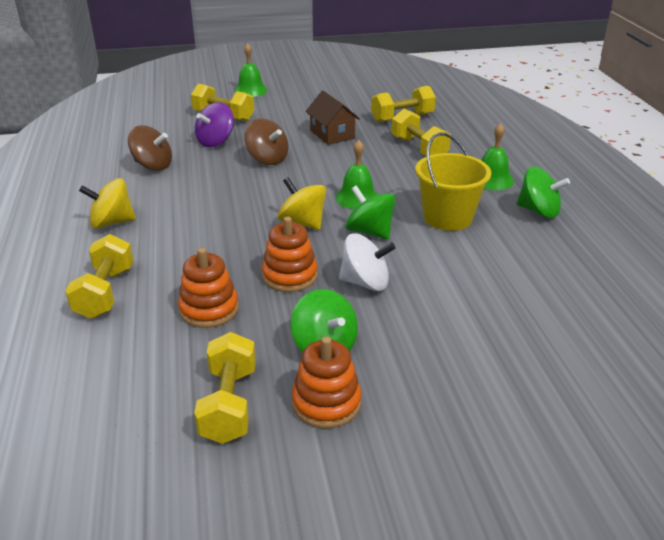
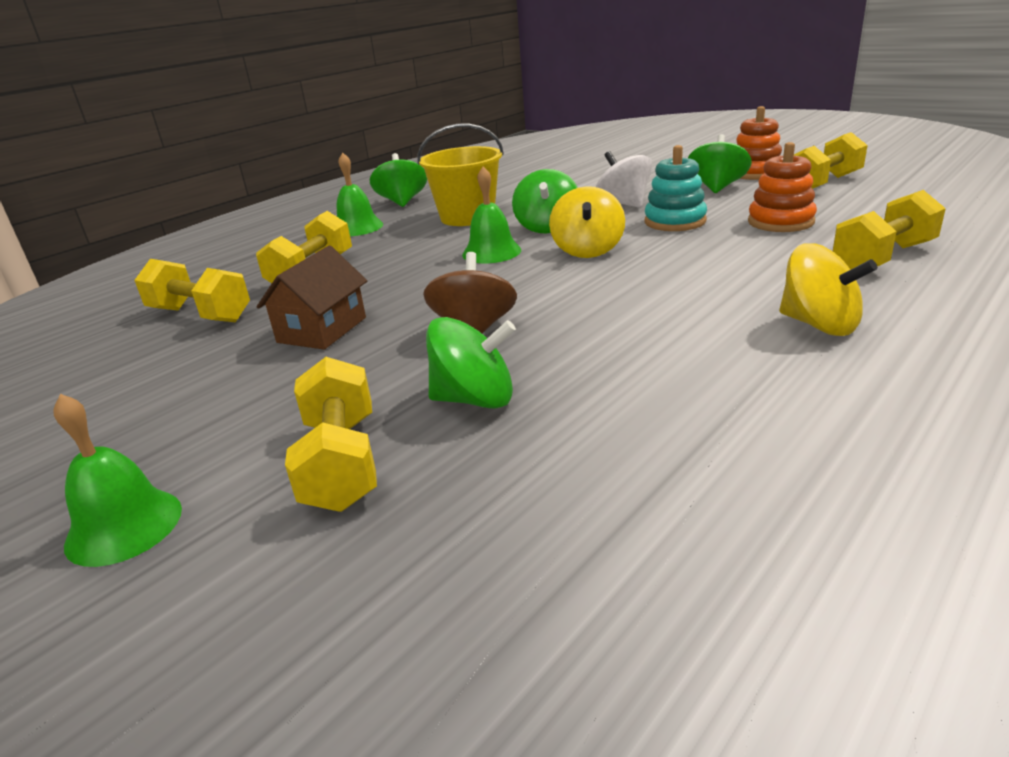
camera: 125 degrees left, 5 degrees down
(153, 165) = (650, 398): brown spinning top -> none
(215, 141) = (475, 399): purple spinning top -> green spinning top
(290, 276) = (675, 221): orange stacking toy -> turquoise stacking toy

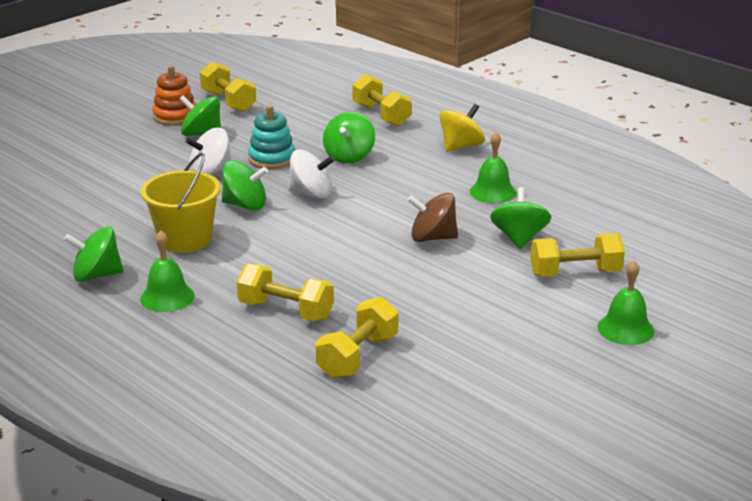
camera: 90 degrees left, 0 degrees up
(322, 330) = (411, 294): brown house -> none
(491, 252) = (290, 230): green bell -> green bell (492, 192)
(587, 250) = (311, 194): yellow spinning top -> white spinning top
(712, 255) = (349, 156): none -> green spinning top
(780, 222) = (300, 128): orange stacking toy -> none

